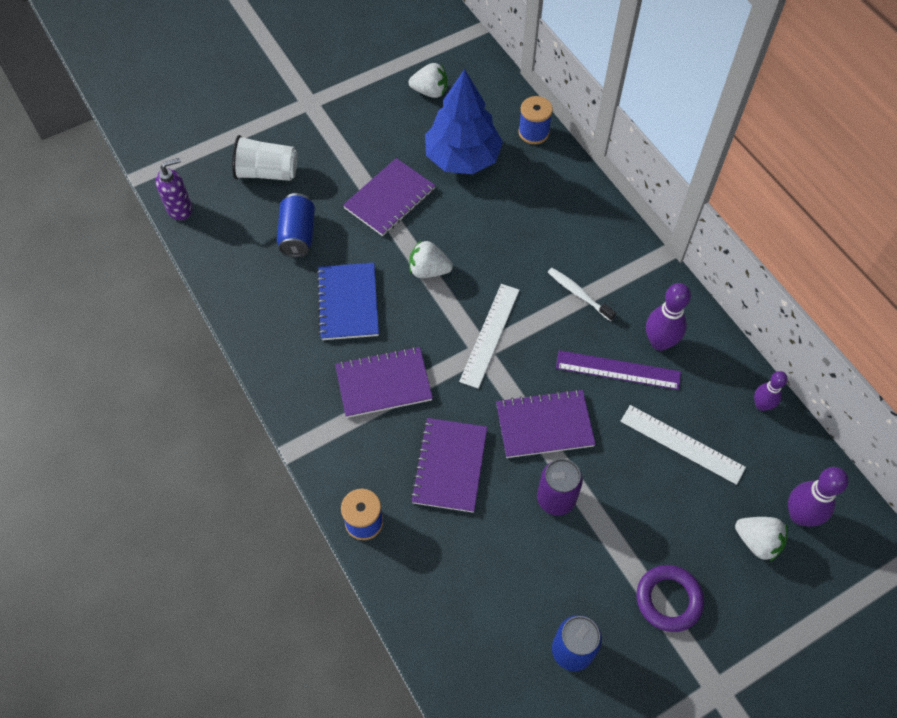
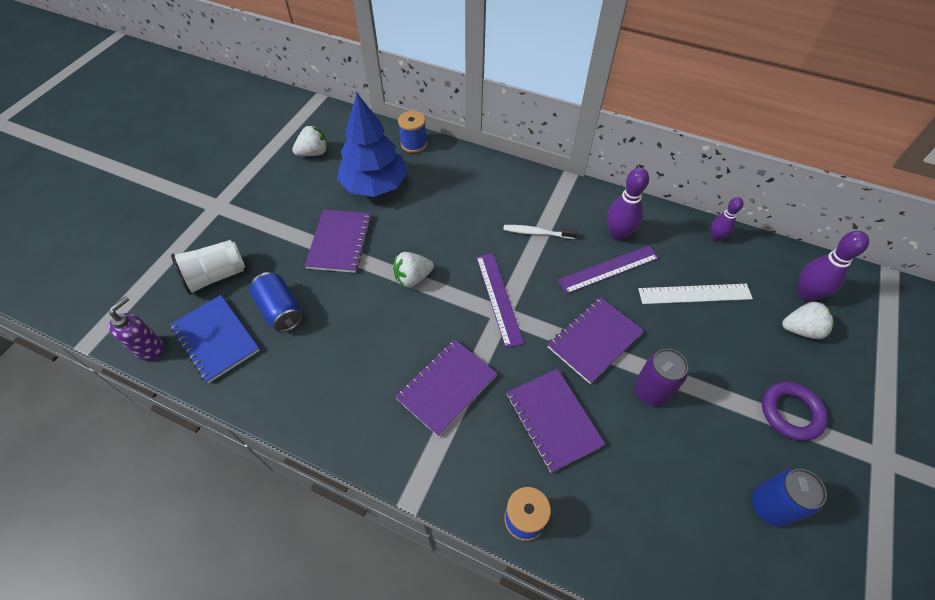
camera: 35 degrees left, 5 degrees down
(348, 303) = (366, 340): blue notebook -> blue notebook (216, 339)
(490, 335) = (499, 298): white ruler -> purple ruler

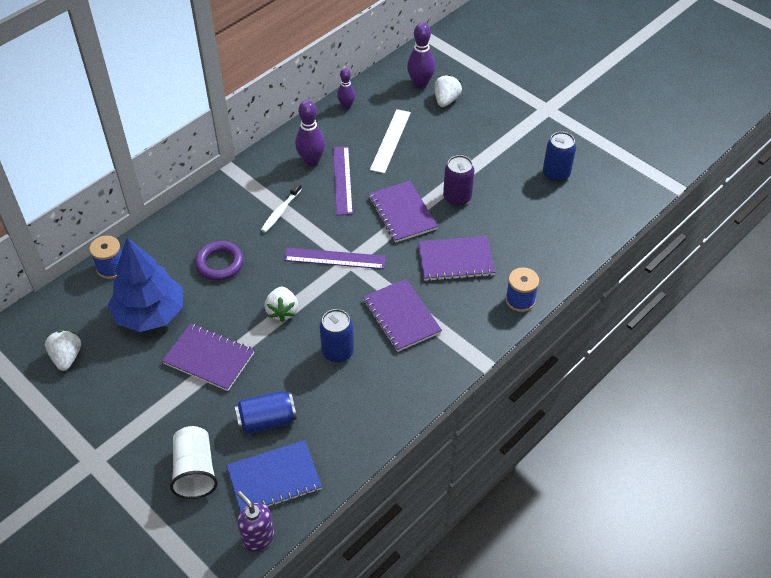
camera: 70 degrees left, 5 degrees down
(378, 342) = (337, 352): none -> blue can
(791, 413) = (502, 135): purple ring -> purple ring (220, 263)

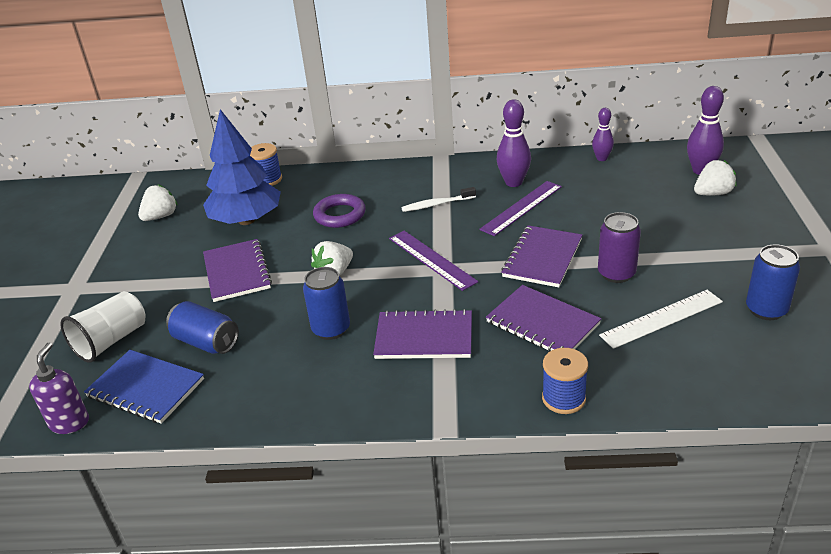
camera: 50 degrees right, 15 degrees down
(390, 140) = (609, 200): white ruler -> white ruler (661, 318)
(401, 316) = (424, 337): purple notebook -> purple notebook turned 75 degrees clockwise

